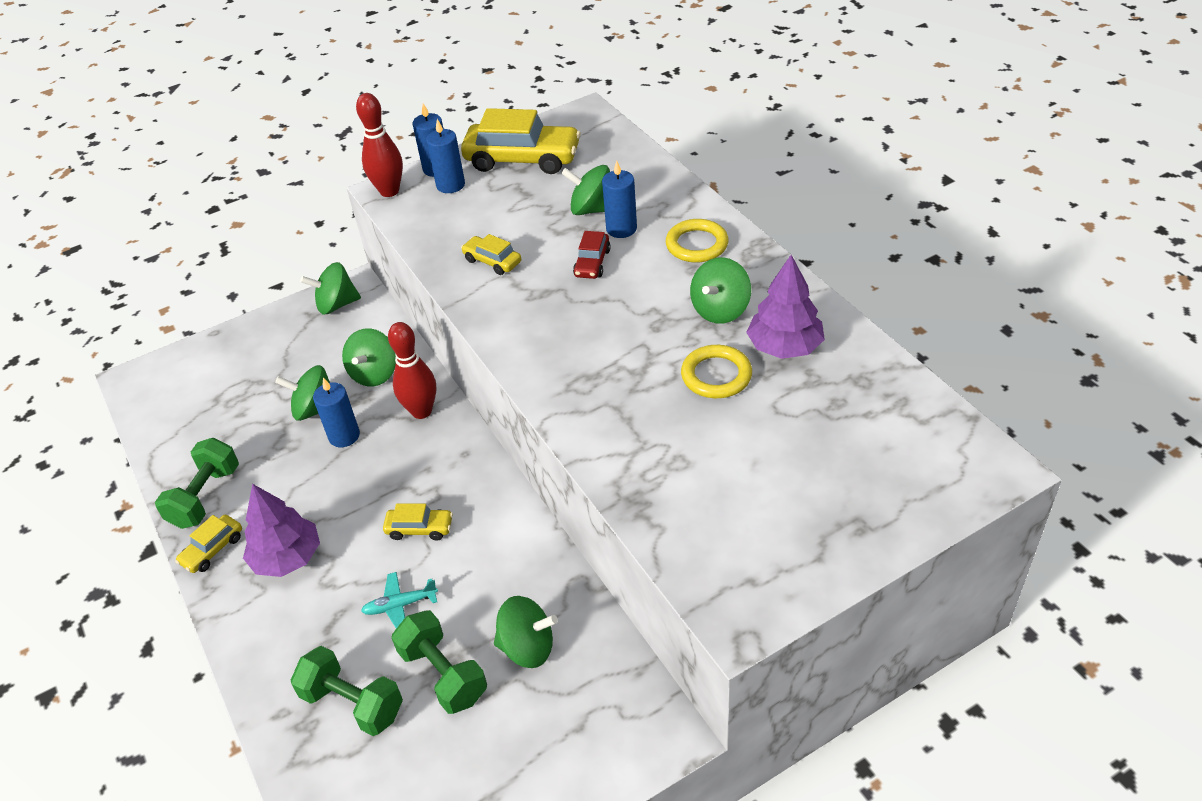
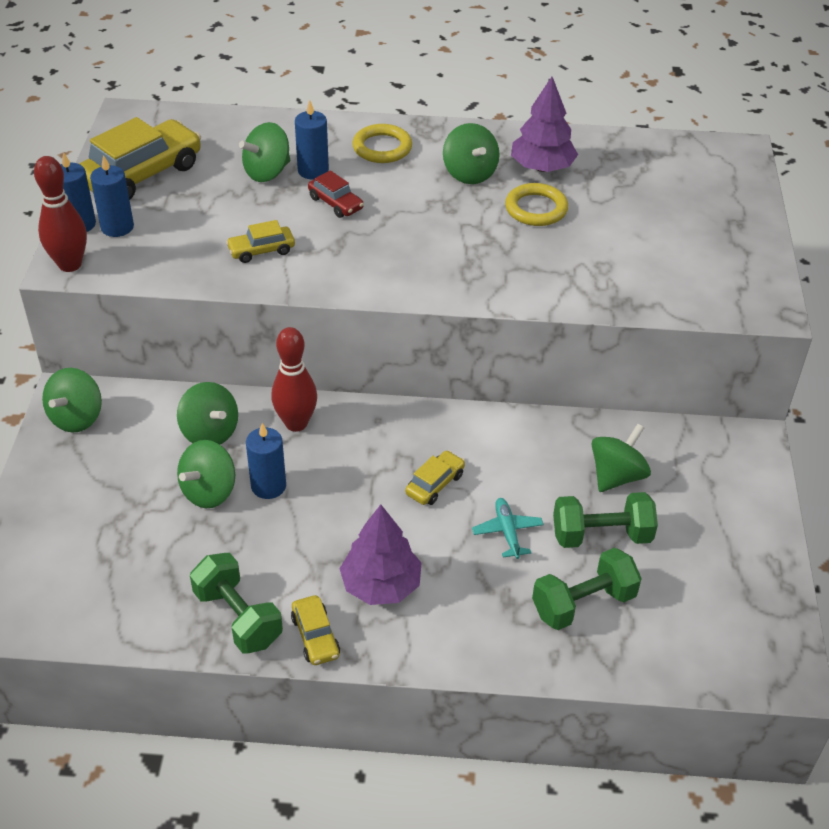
camera: 60 degrees left, 0 degrees up
(400, 605) = (507, 532): turquoise plane -> turquoise plane turned 150 degrees clockwise

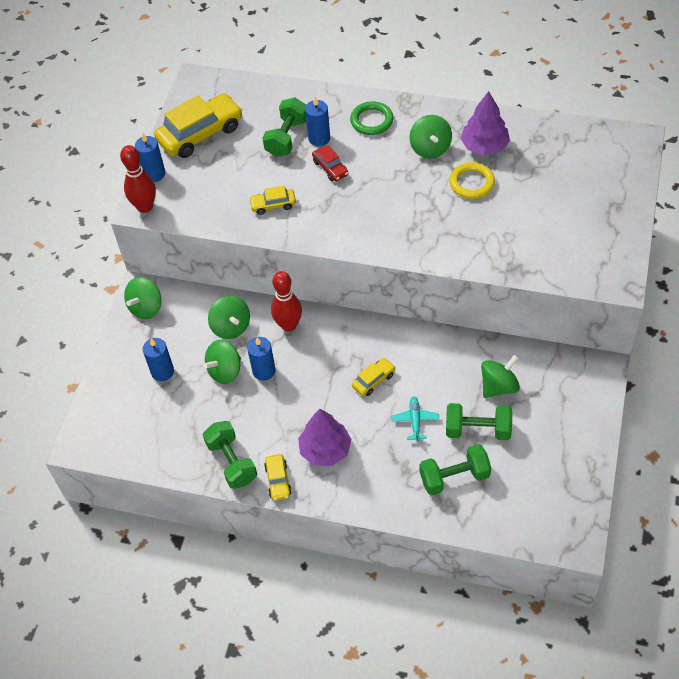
camera: 15 degrees right, 10 degrees up
(117, 227) = (179, 178): blue candle -> blue candle (162, 372)
(267, 172) = (287, 138): green spinning top -> green dumbbell
(382, 148) = (371, 121): yellow ring -> green ring

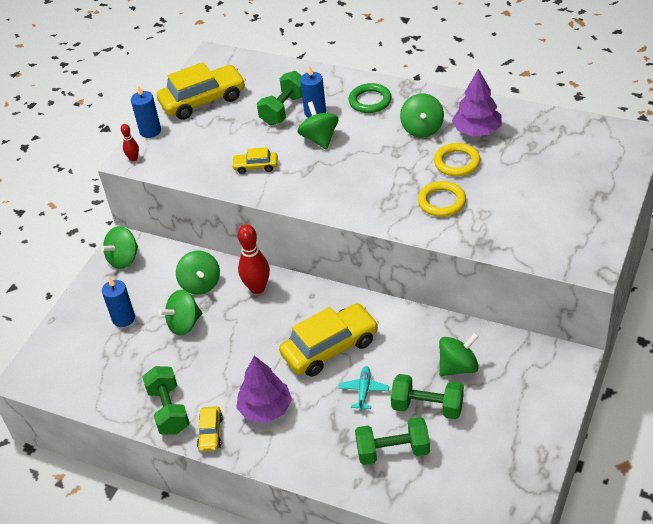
camera: 10 degrees right, 10 degrees down
(145, 207) = (133, 158): red bowling pin -> red bowling pin, size x0.52
(264, 371) = (222, 328): blue candle -> none
(330, 168) = (319, 139): red car -> green spinning top
(373, 380) = (330, 348): yellow car -> yellow car, size x2.04
(465, 227) = (441, 202): none -> yellow ring

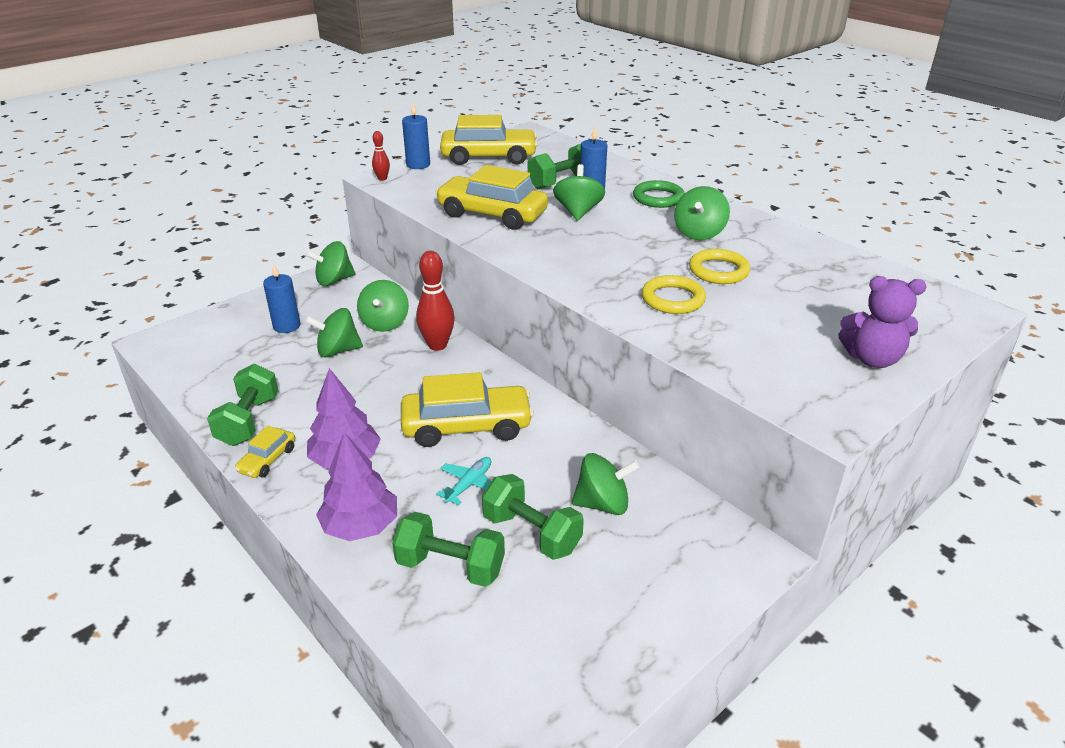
camera: 20 degrees right, 10 degrees down
(256, 166) = (492, 215): yellow car -> yellow car, size x2.04
(477, 131) = (763, 251): purple tree -> purple tree (360, 526)
(592, 205) = (872, 359): none -> purple teddy bear

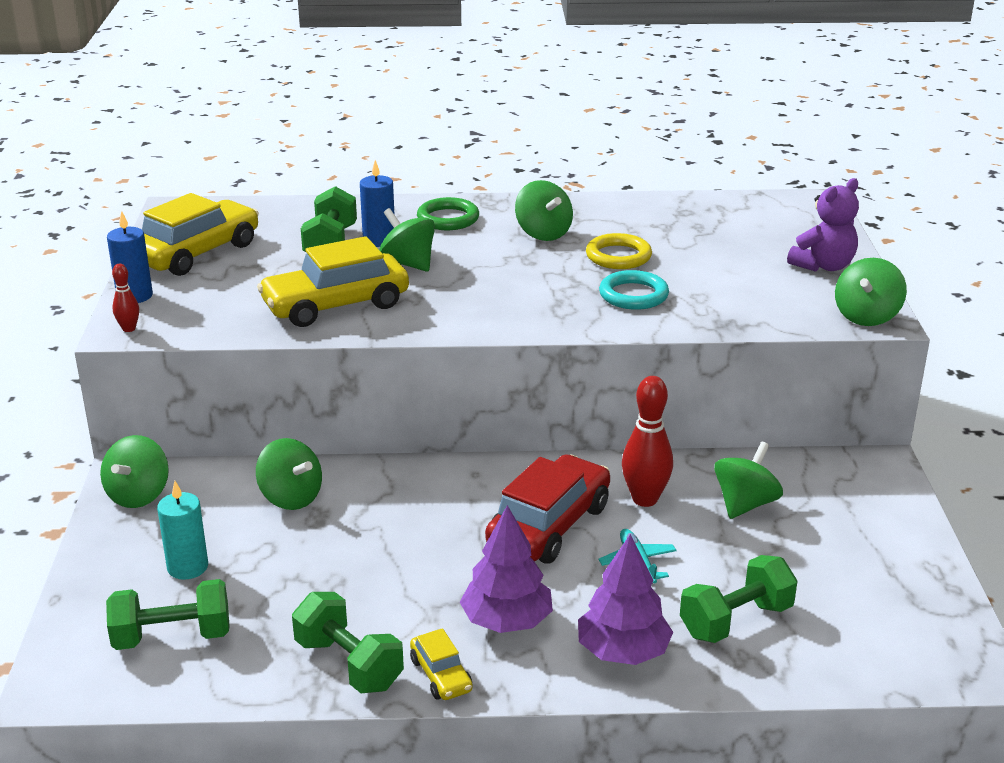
camera: 50 degrees left, 5 degrees down
(287, 326) = (187, 567): blue candle -> turquoise candle
(337, 351) = (298, 550): green spinning top -> green spinning top (866, 316)
(437, 345) = (386, 483): red bowling pin -> red bowling pin (645, 499)
(467, 426) = (549, 525): yellow car -> red car
(531, 533) = (741, 558): green dumbbell -> green dumbbell (172, 637)
(673, 299) = (633, 295): yellow ring -> turquoise ring

